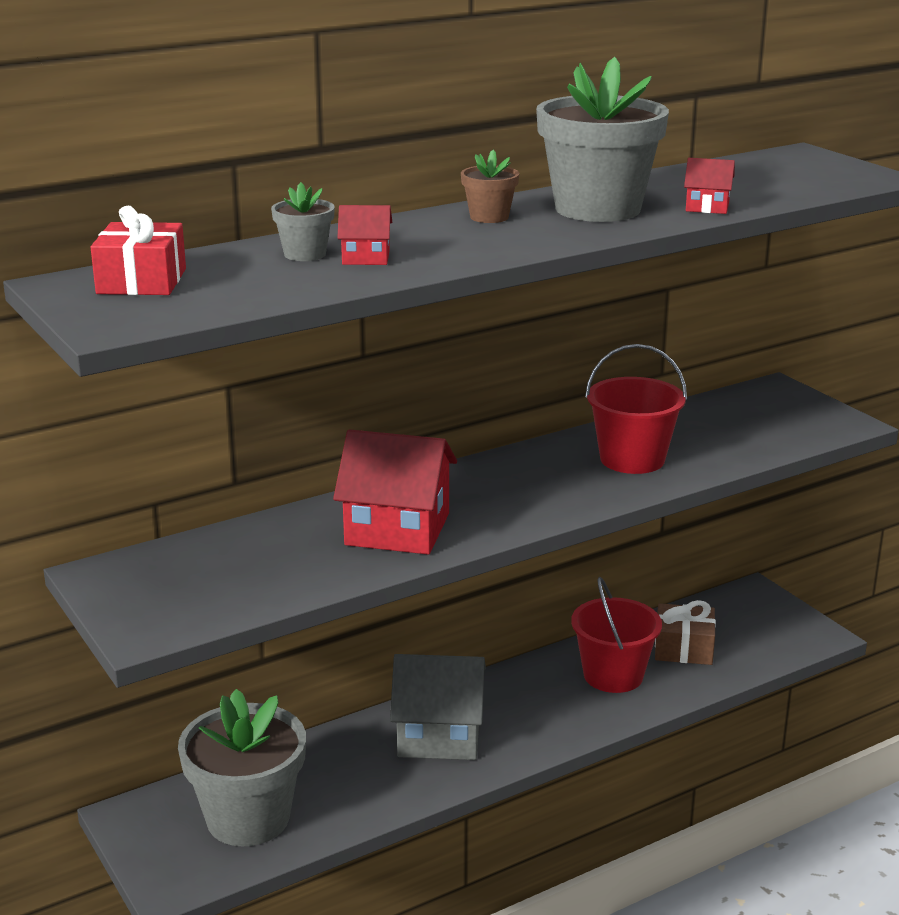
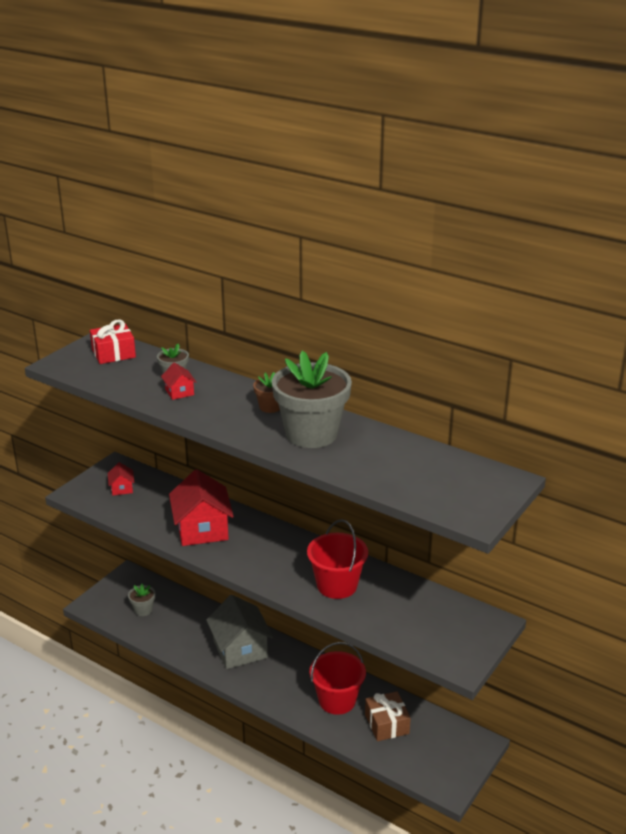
camera: 65 degrees right, 5 degrees up
(248, 818) = (143, 610): grey flower pot -> grey flower pot, size x0.44
(707, 207) = (345, 467): red house -> red house (122, 488)

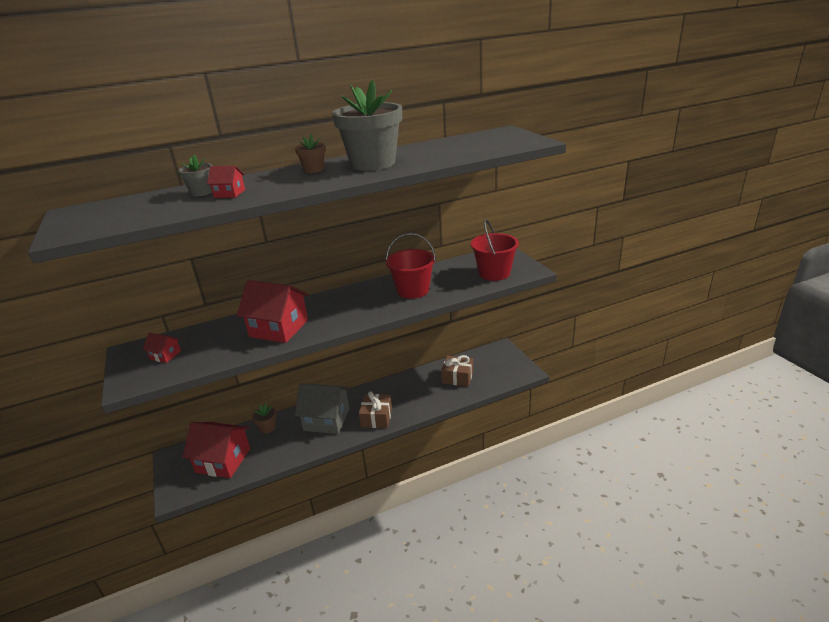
camera: 55 degrees left, 0 degrees up
(113, 353) = (107, 209): red gift -> none
(143, 610) = (223, 460): grey flower pot -> red house
(201, 613) = (267, 427): none -> brown flower pot
(269, 686) = (376, 417): none -> brown gift
(337, 700) = (419, 390): red bucket -> red bucket (494, 273)

